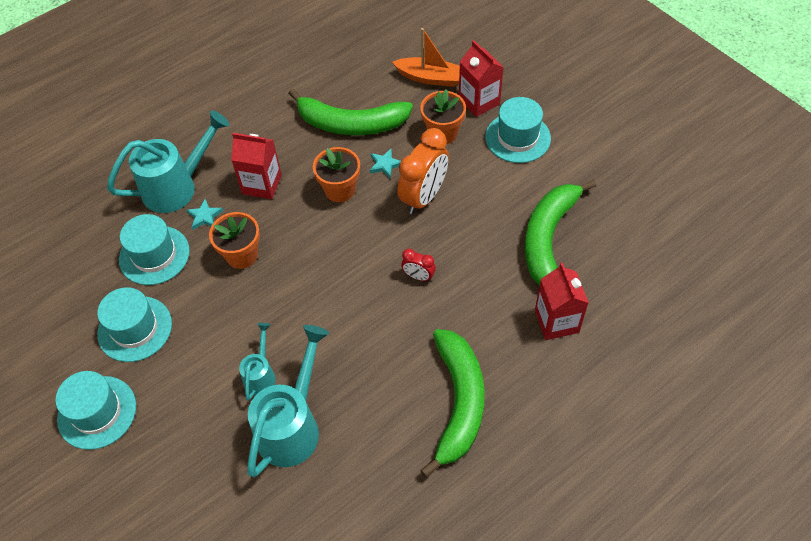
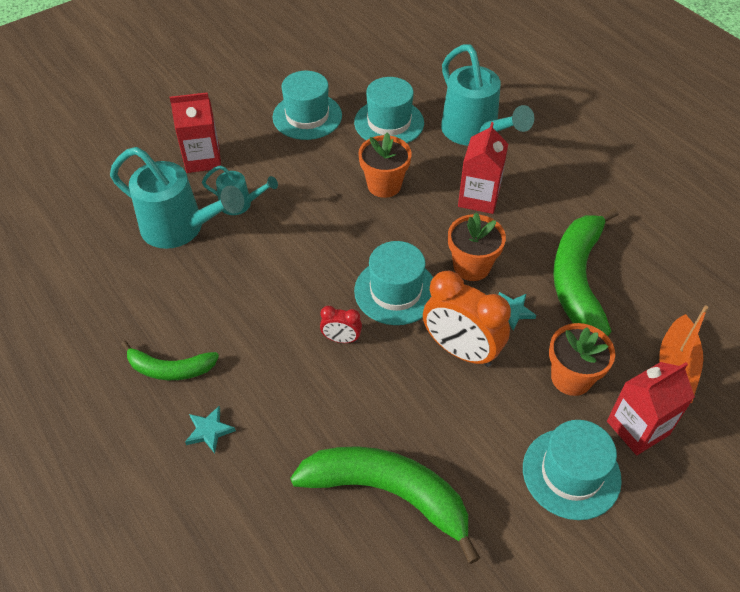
camera: 90 degrees right, 5 degrees down
(97, 412) = (227, 101): turquoise hat -> turquoise hat (395, 291)
(205, 216) = (435, 155): turquoise star -> turquoise star (209, 431)
(418, 276) = (341, 339): red clock -> red clock turned 105 degrees counterclockwise
(458, 403) = (170, 369): green banana -> green banana, size x0.57
(556, 321) = (256, 486): red carton -> red carton (203, 159)

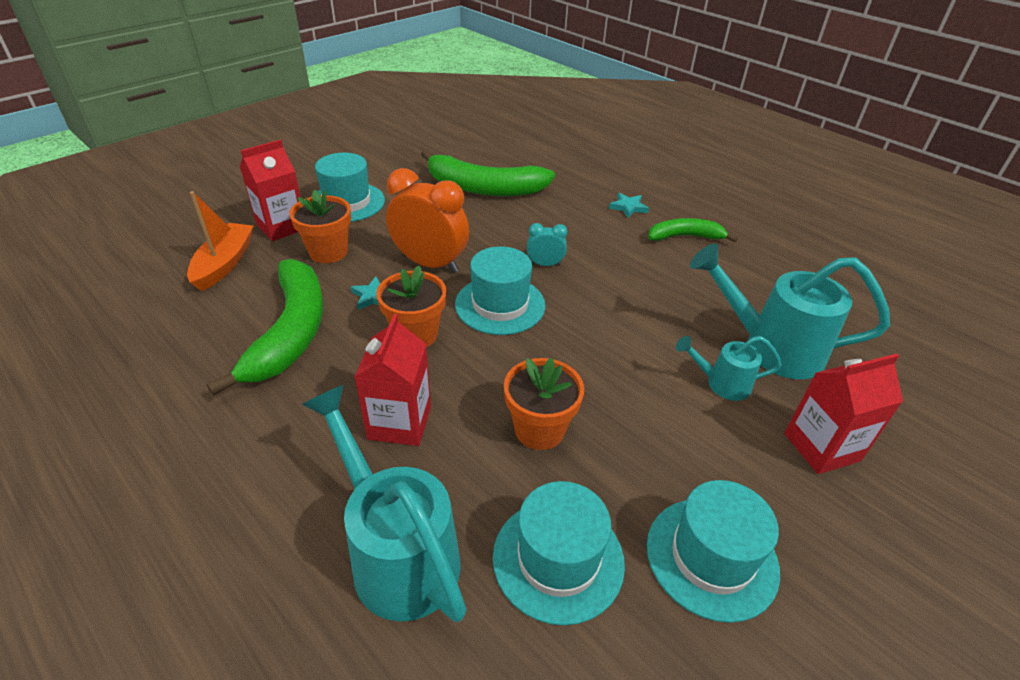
camera: 170 degrees right, 10 degrees down
(341, 339) = (545, 264): red clock -> turquoise clock

